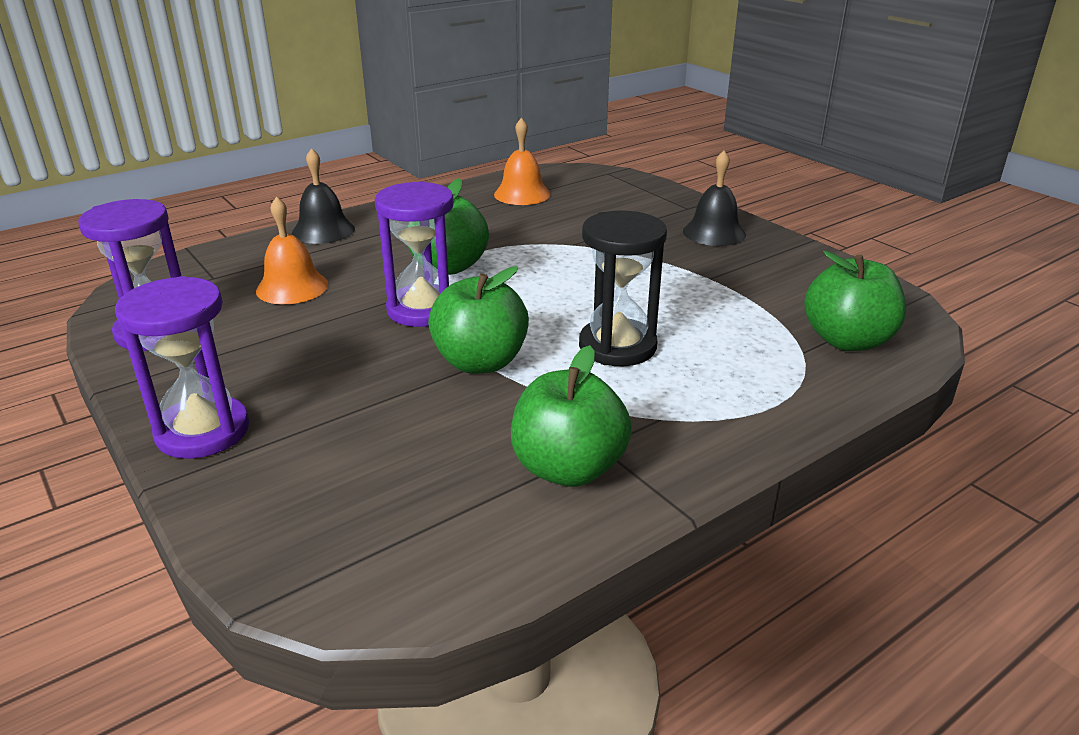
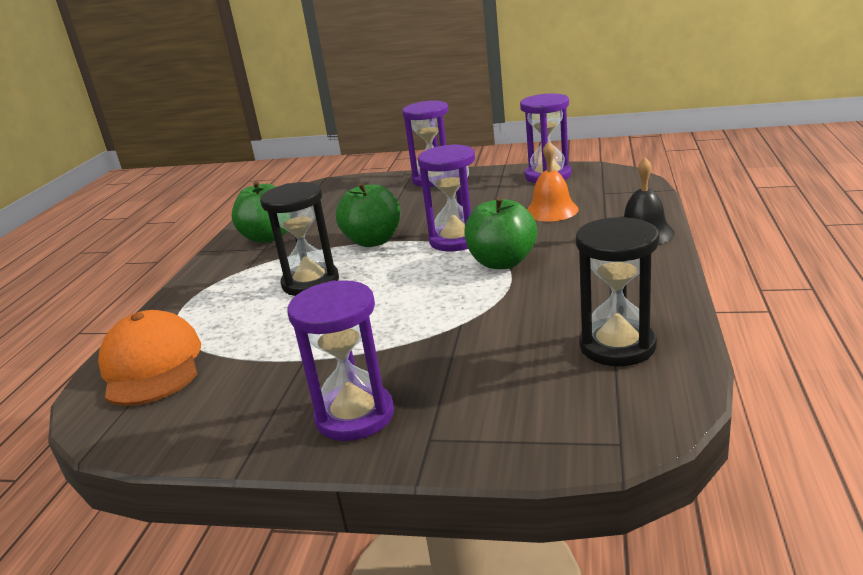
camera: 140 degrees right, 5 degrees down
(522, 194) = (617, 346): orange bell -> black hourglass
(714, 233) = (354, 415): black bell -> purple hourglass
(847, 341) = (152, 365): green apple -> orange cap

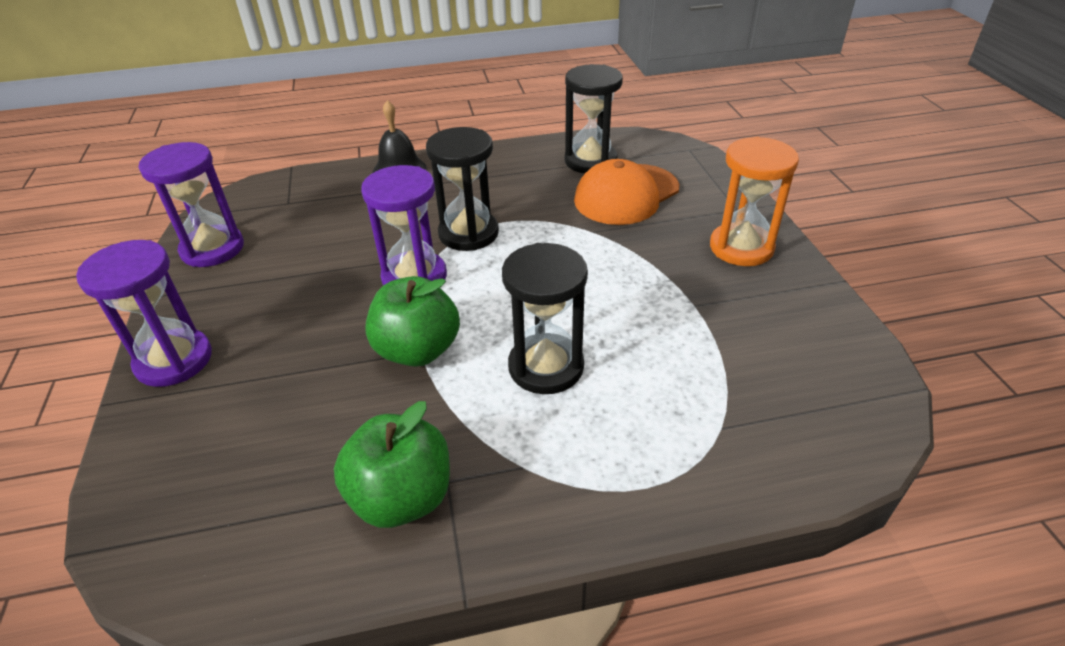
camera: 115 degrees left, 15 degrees up
(152, 365) = (780, 428): orange cap -> orange cap (626, 194)
(354, 415) = (741, 247): purple hourglass -> orange hourglass
(502, 262) = (468, 233): green apple -> black hourglass
(551, 210) = (334, 227): orange bell -> none

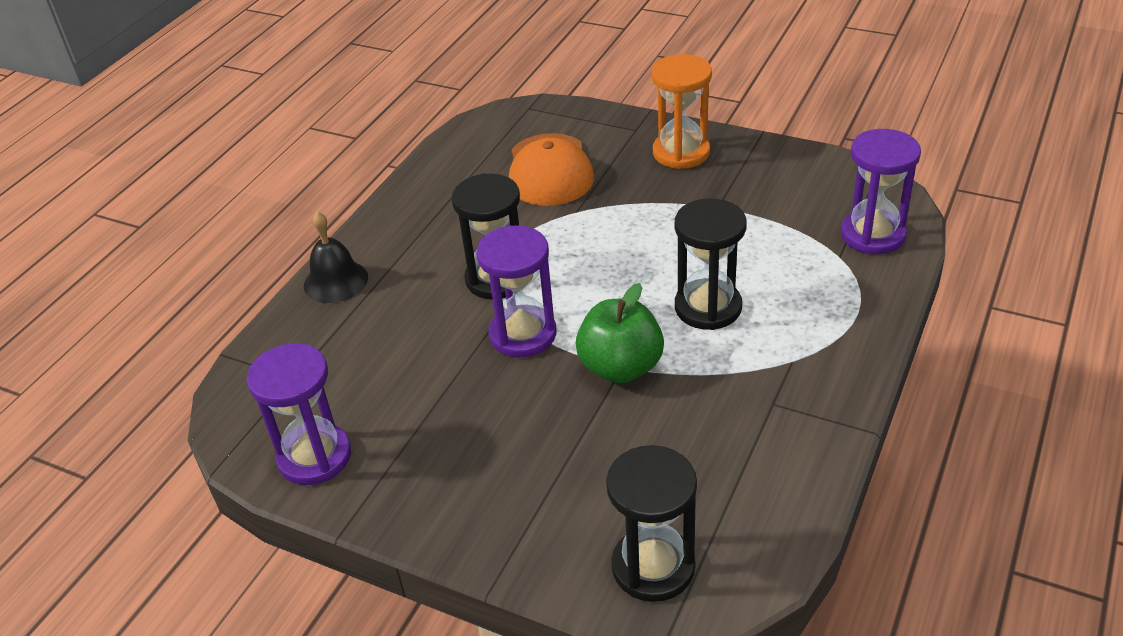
camera: 50 degrees left, 0 degrees up
(174, 360) = (474, 527): purple hourglass -> purple hourglass (873, 235)
(402, 497) = (768, 432): green apple -> none
(590, 161) = (476, 164): black hourglass -> black hourglass (653, 567)

